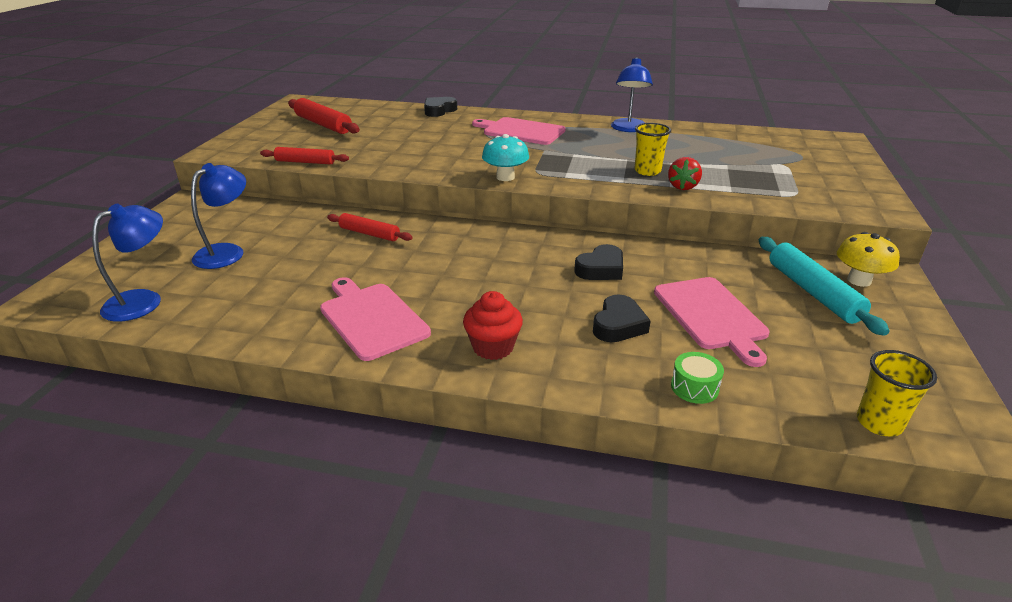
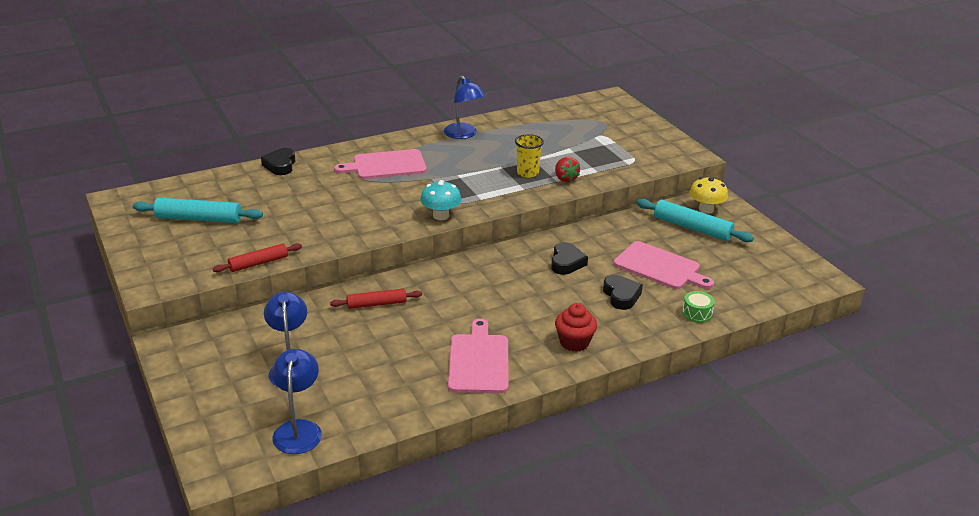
camera: 40 degrees left, 0 degrees up
(323, 124) = (199, 219): red rolling pin -> turquoise rolling pin
(372, 318) = (479, 361): pink cutting board -> pink cutting board turned 75 degrees clockwise
(879, 423) = (786, 291): yellow cup -> none

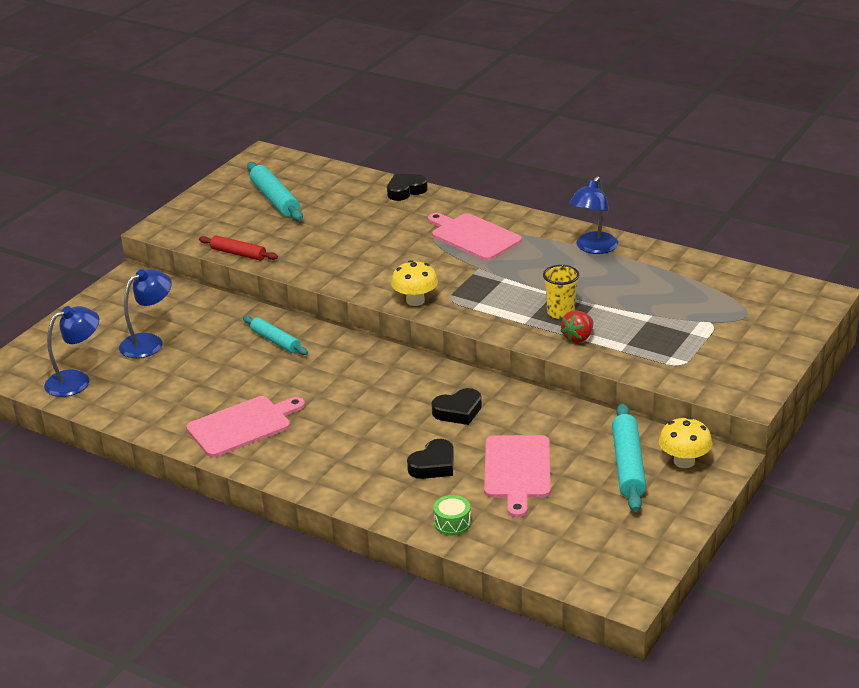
camera: 60 degrees right, 0 degrees up
(376, 304) = (275, 341): red rolling pin -> turquoise rolling pin
(441, 216) = (415, 301): turquoise mushroom -> yellow mushroom
(574, 342) = (323, 466): red cupcake -> none

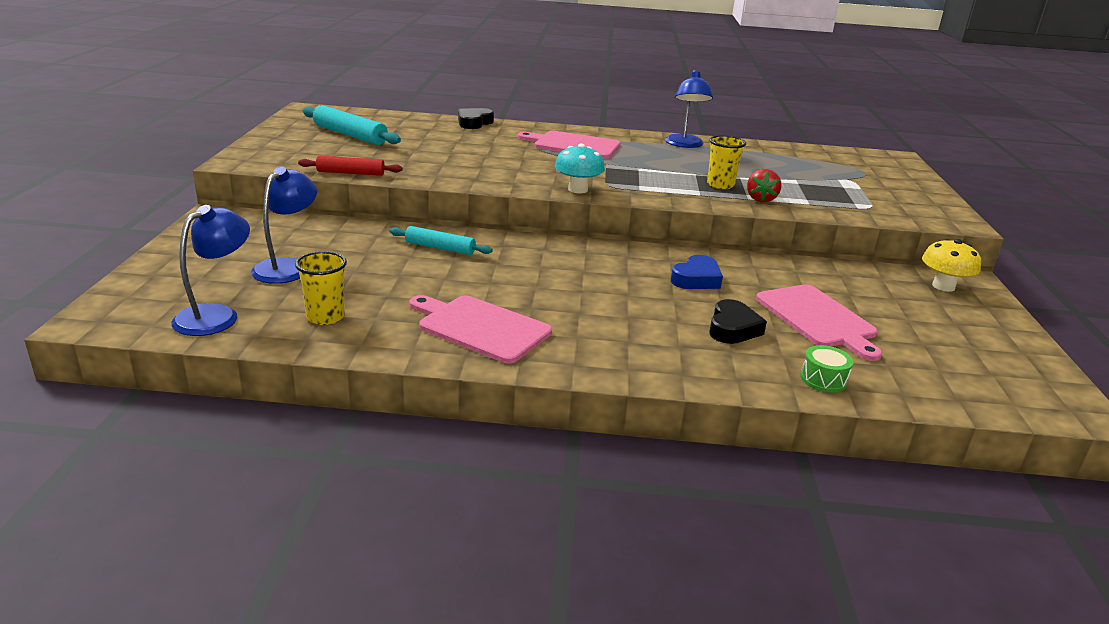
camera: 30 degrees left, 5 degrees down
(144, 395) = (325, 317): none -> yellow cup
(243, 425) = (480, 327): pink cutting board -> pink cutting board turned 90 degrees counterclockwise
(415, 301) = (578, 189): yellow mushroom -> turquoise mushroom
(458, 411) = (696, 279): black heart -> blue heart
(628, 465) = (905, 297): turquoise rolling pin -> none

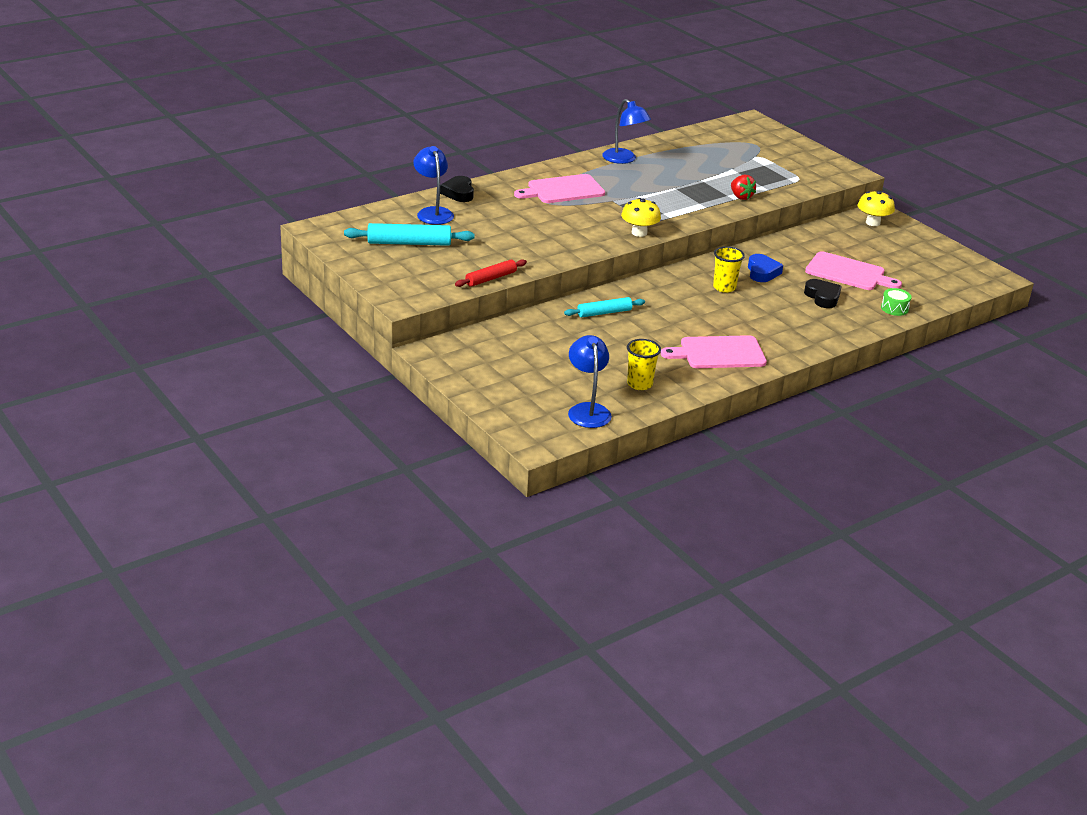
camera: 40 degrees left, 5 degrees up
(287, 267) = (554, 365): blue lamp -> blue lamp (433, 212)
(578, 189) = (639, 233): turquoise mushroom -> yellow mushroom
(720, 185) = (703, 193): yellow cup -> yellow cup (724, 287)

